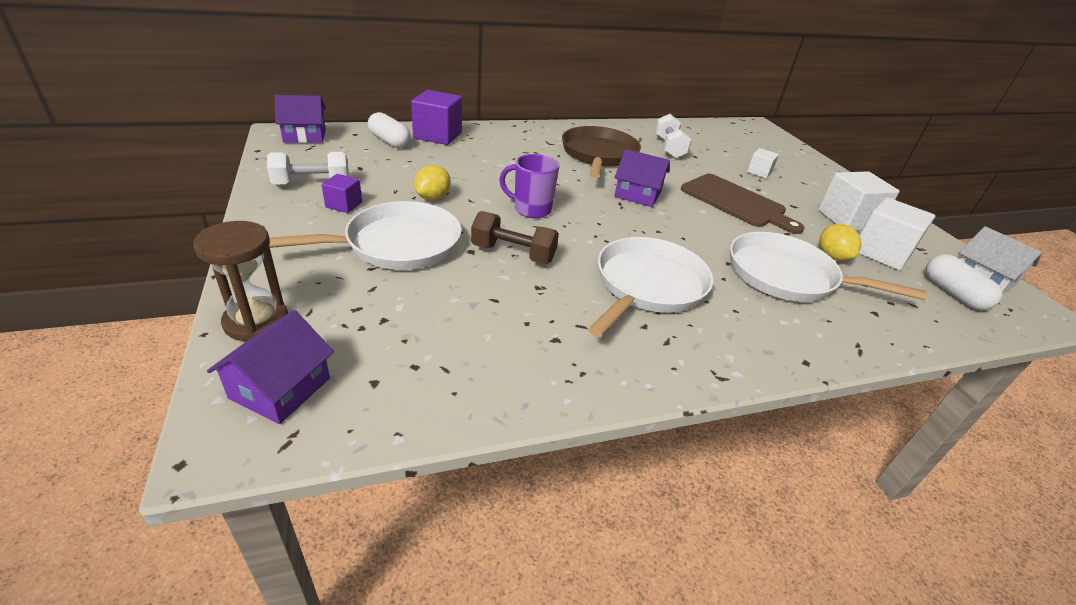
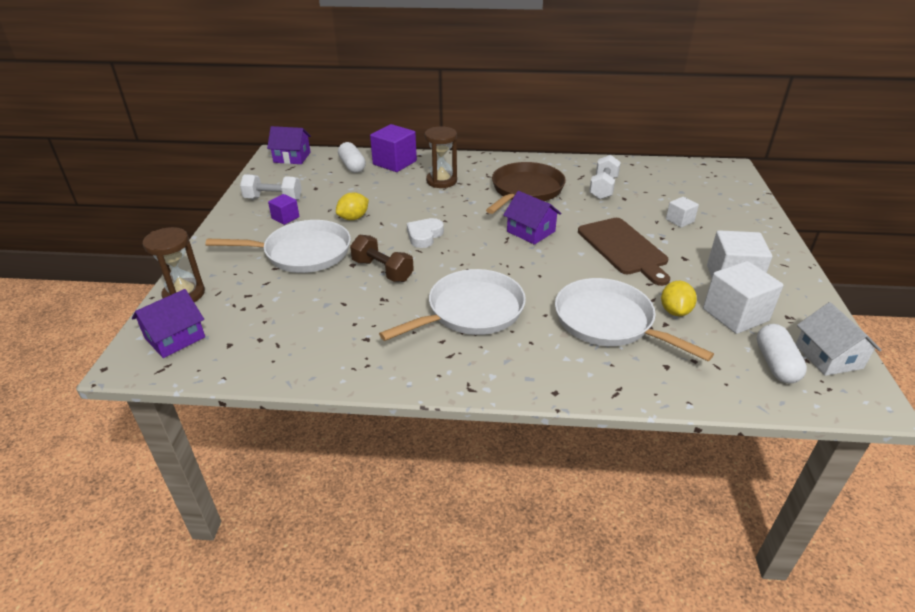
camera: 25 degrees right, 0 degrees up
(505, 151) = (441, 181): none -> brown hourglass
(531, 209) = (424, 236): purple mug -> white heart

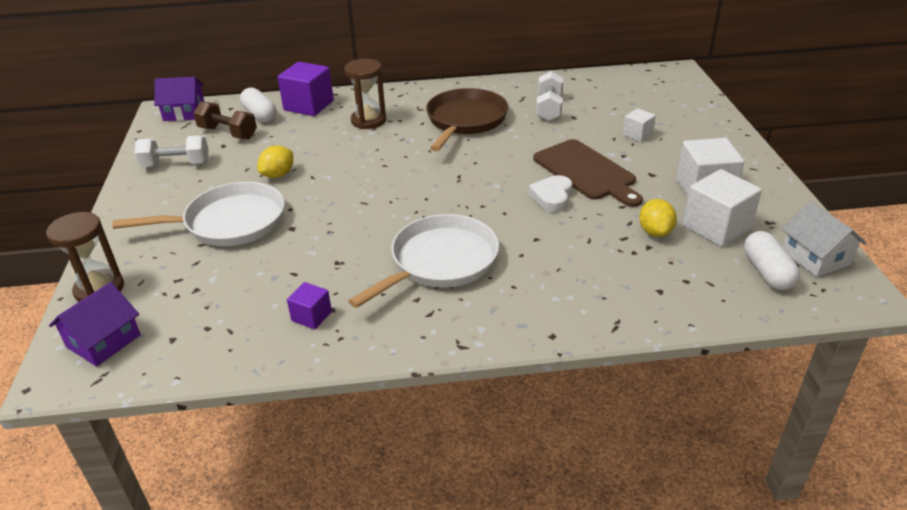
camera: 10 degrees left, 0 degrees up
(285, 218) = (197, 184): purple cube -> purple cube (311, 316)
(382, 270) = (328, 230): brown dumbbell -> brown dumbbell (228, 133)
(424, 236) = (365, 185): white heart -> white heart (552, 197)
(530, 231) = (483, 165): purple house -> none
(608, 321) = (589, 253): white pan -> none

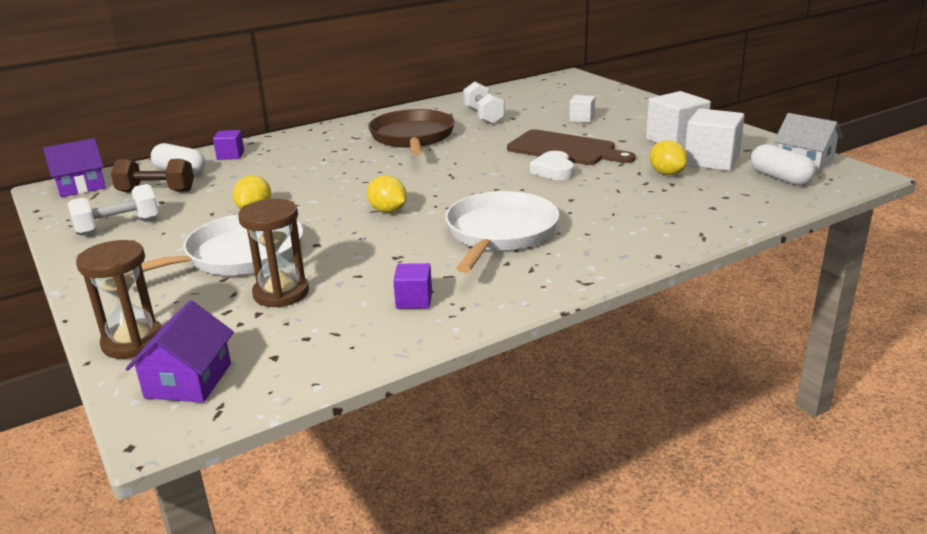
camera: 25 degrees left, 10 degrees down
(308, 105) = (230, 155): purple cube -> purple cube, size x0.54
(368, 121) = (311, 154): brown hourglass -> brown hourglass (281, 293)
(374, 206) = (388, 211): none -> yellow lemon

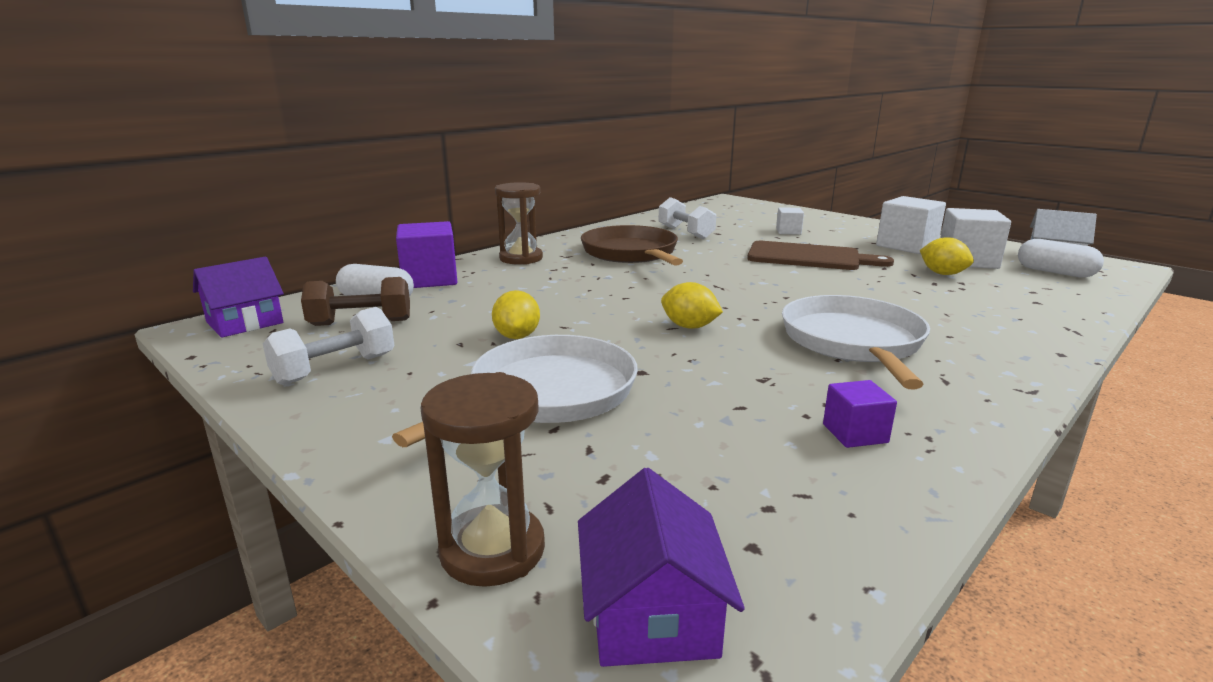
camera: 15 degrees left, 5 degrees down
(230, 155) = (429, 279): purple cube -> purple cube, size x1.85
(281, 293) = (660, 442): brown hourglass -> brown hourglass (521, 258)
(554, 170) = (824, 276): white heart -> none

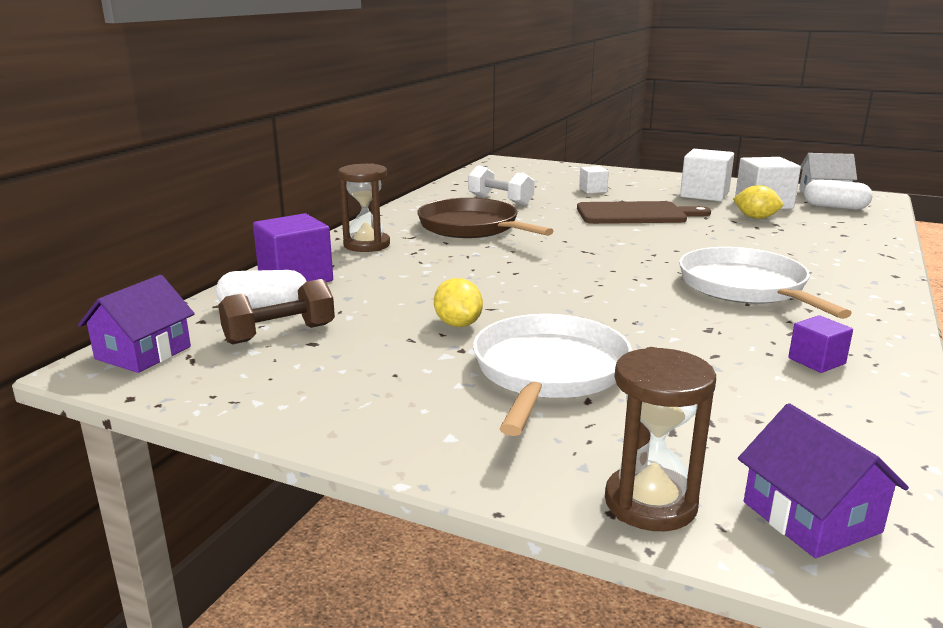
camera: 20 degrees left, 0 degrees up
(335, 369) = (315, 384): white dumbbell -> none
(689, 326) = (602, 292): yellow lemon -> none

